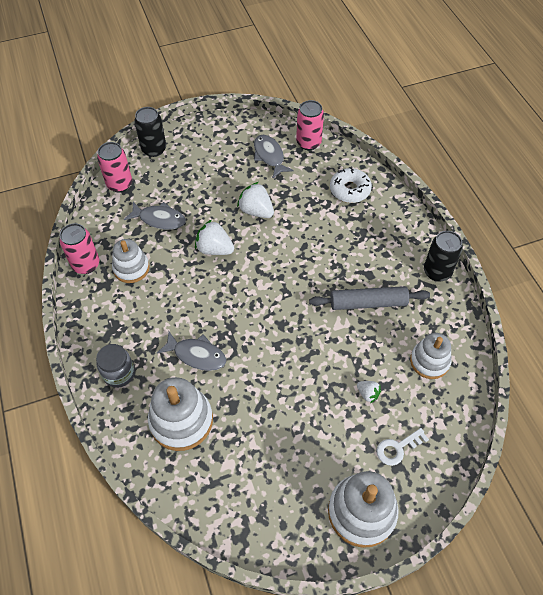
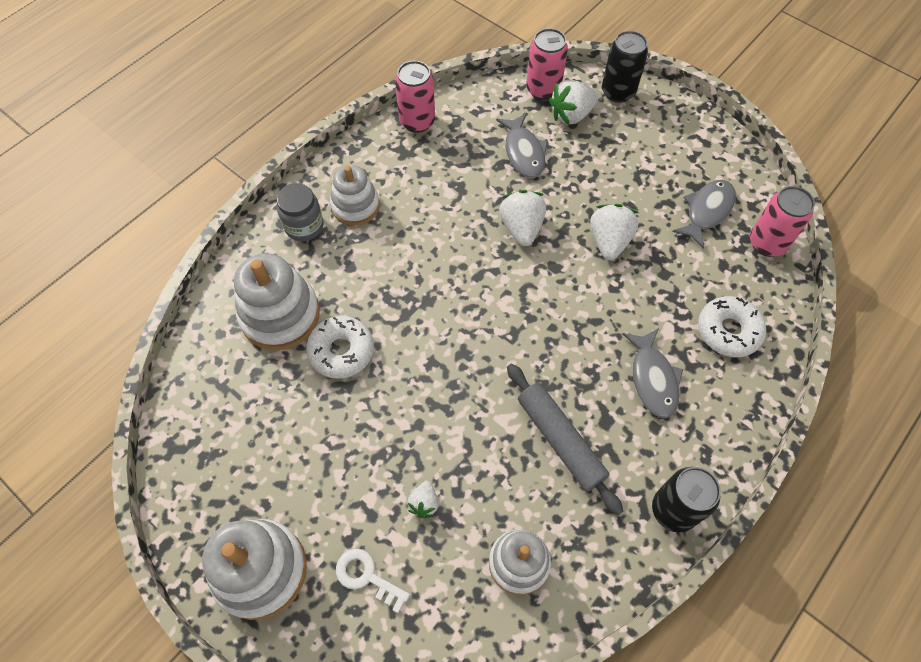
camera: 60 degrees right, 5 degrees up
(131, 268) = (440, 163): white stacking toy -> white stacking toy (355, 206)
(151, 180) = (571, 115): none -> white strawberry
(197, 355) = (369, 286): grey fish -> grey fish (653, 379)
(235, 394) = (341, 351): none -> white donut

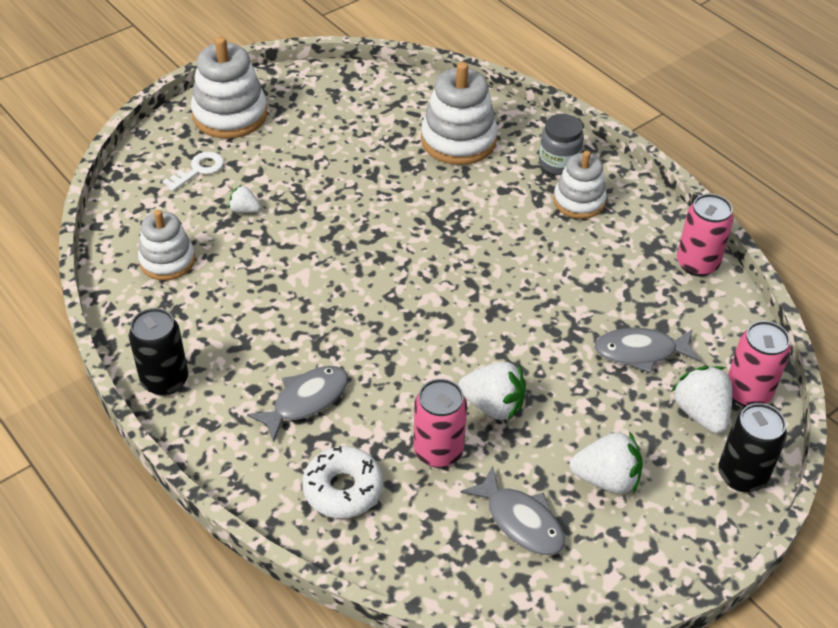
camera: 100 degrees right, 15 degrees down
(341, 351) = (409, 175): white donut -> none
(521, 228) = (527, 329): white strawberry -> white strawberry (606, 479)
(560, 440) = (266, 311): grey rolling pin -> none
(653, 379) = (306, 400): grey fish -> grey fish turned 135 degrees clockwise
(767, 243) = (457, 574): pink can -> pink can (438, 451)

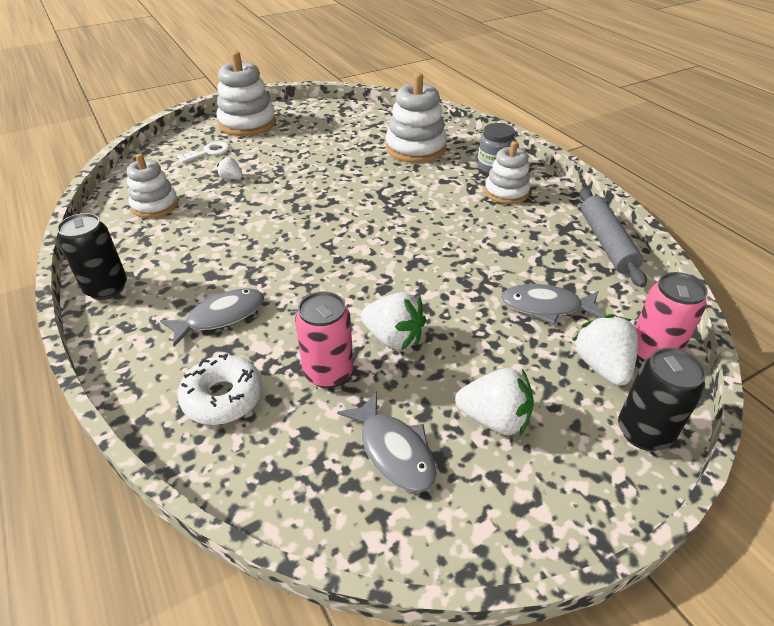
camera: 10 degrees right, 5 degrees down
(697, 264) = (607, 243): pink can -> grey rolling pin

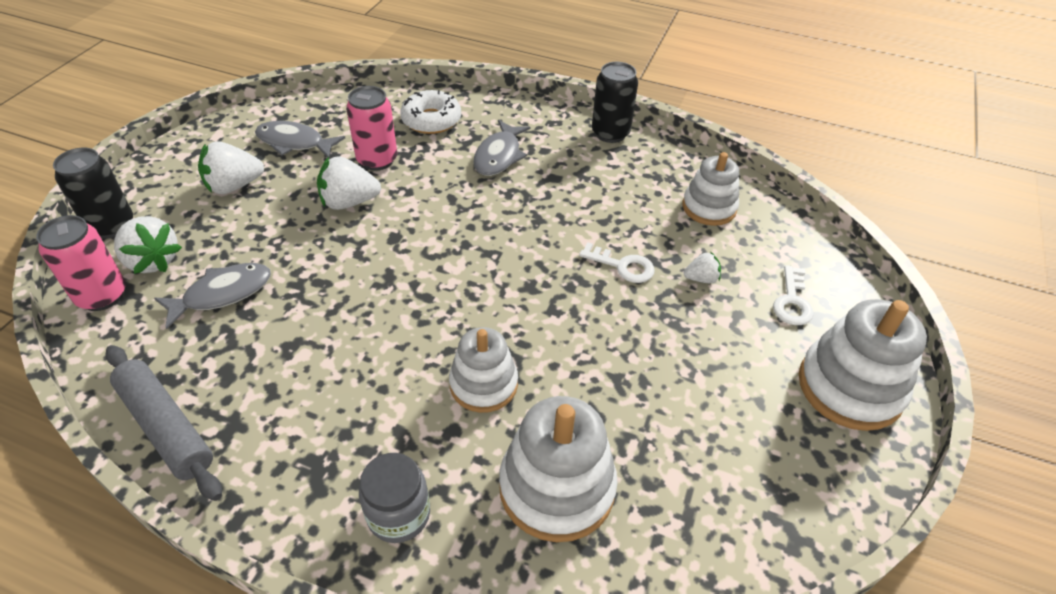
camera: 140 degrees right, 5 degrees up
(261, 202) = (622, 266): none -> white key
(506, 192) = (346, 457): white stacking toy -> white stacking toy (483, 384)

